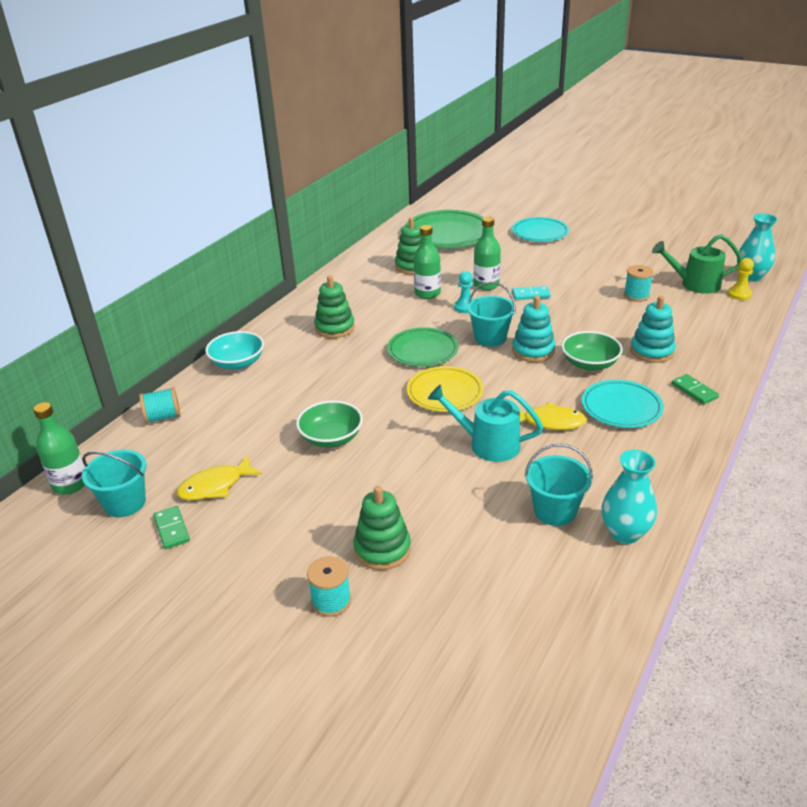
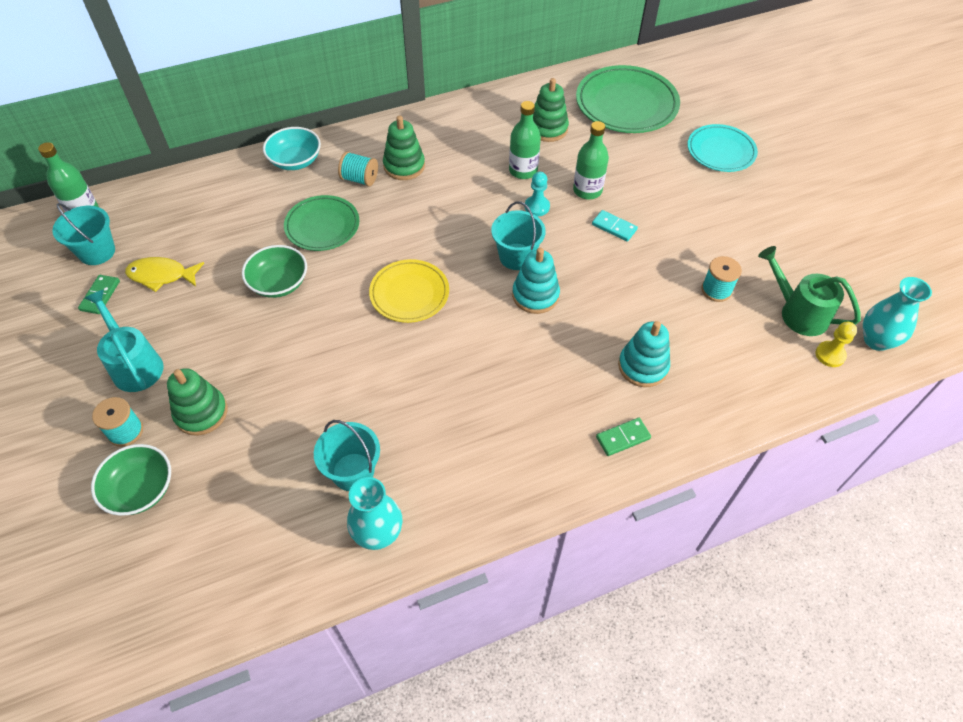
camera: 35 degrees right, 20 degrees up
(163, 417) = (194, 185): turquoise spool -> turquoise spool (360, 179)
(422, 351) = (444, 236): green plate -> green plate (322, 226)
(487, 444) = (380, 370): turquoise watering can -> turquoise watering can (134, 364)
(549, 422) = (455, 382): yellow fish -> none
(589, 364) = (567, 343): green bowl -> green bowl (140, 489)
(621, 407) = (533, 410): turquoise plate -> none
(694, 391) = (623, 438): green domino -> green domino turned 60 degrees clockwise

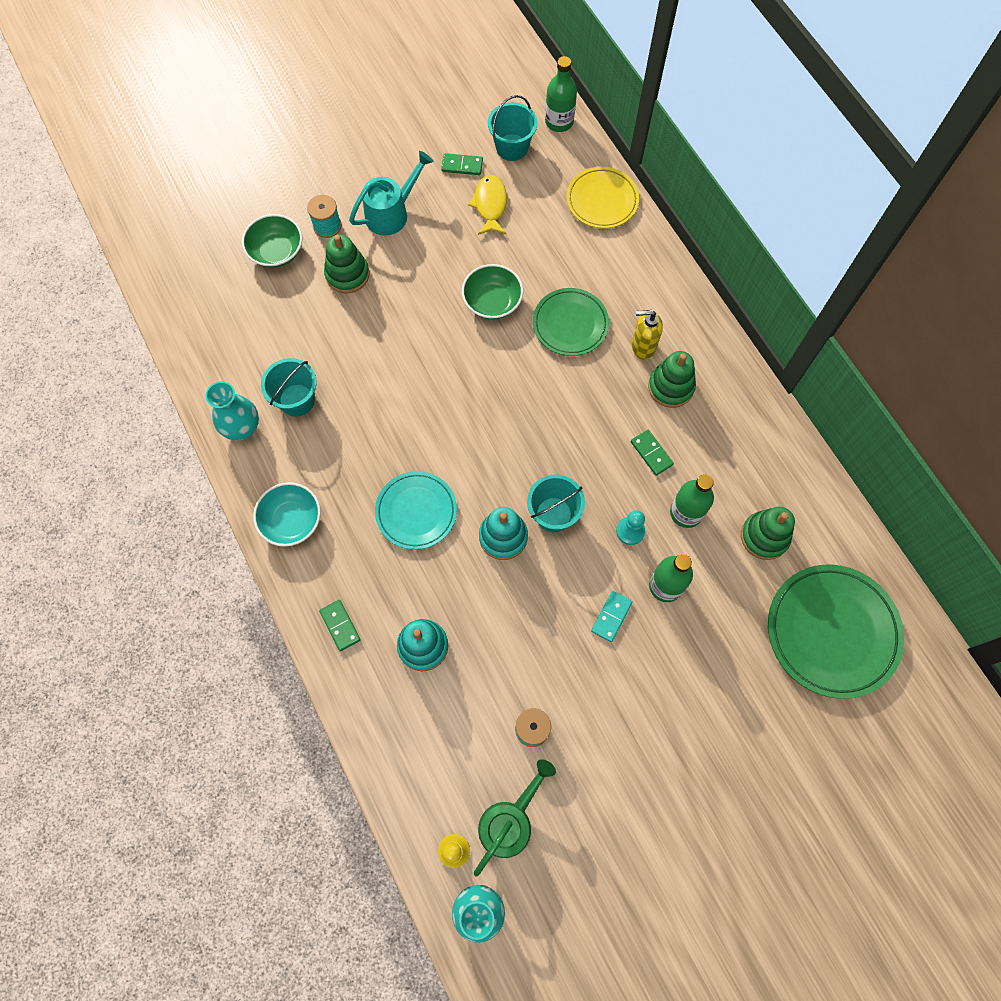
camera: 85 degrees right, 15 degrees up
(295, 160) = (660, 281): turquoise bowl -> turquoise bowl (291, 520)
(360, 179) = (643, 347): turquoise spool -> yellow soap dispenser
(409, 294) = (492, 417): yellow plate -> yellow plate (602, 200)
(465, 185) = (651, 453): none -> green domino
(720, 151) = (764, 752): turquoise plate -> turquoise plate (416, 511)

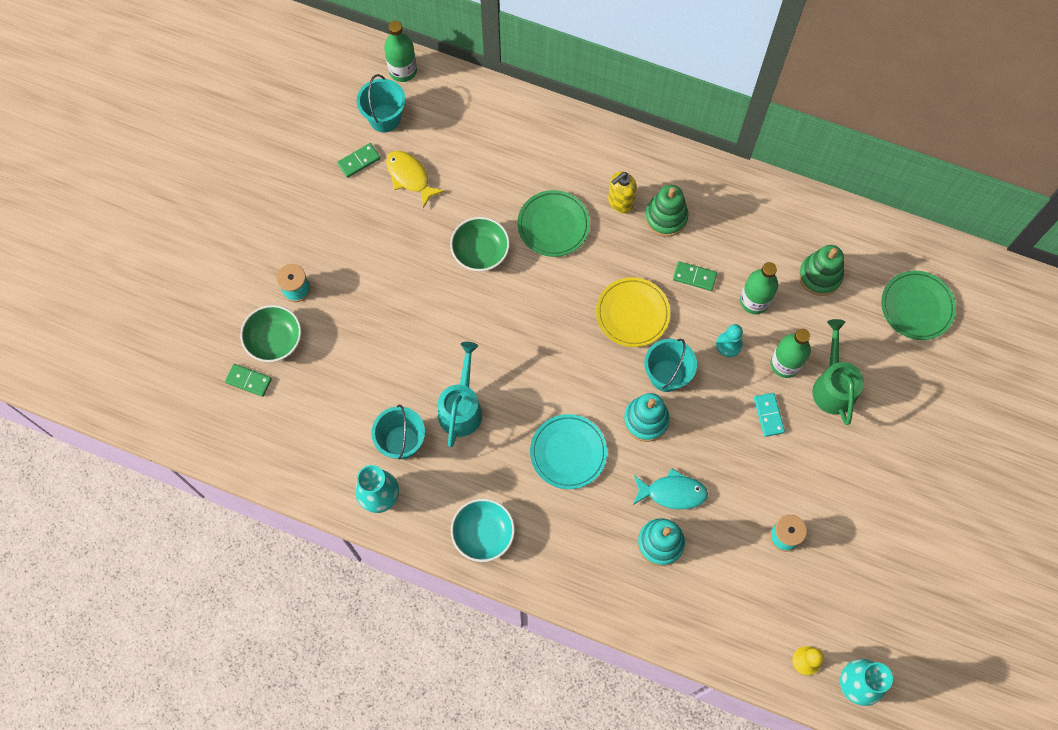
camera: 40 degrees left, 0 degrees up
(340, 625) = (589, 578): green domino -> green domino (249, 381)
(347, 274) = (349, 315): green stacking toy -> none
(392, 212) = (338, 240): turquoise watering can -> turquoise watering can (461, 407)
(471, 613) = (672, 492): none -> turquoise fish
(510, 821) = (824, 609): green watering can -> green watering can (832, 385)
(602, 200) = (491, 111): yellow plate -> yellow plate (632, 314)
(832, 632) = (916, 307): green plate -> green plate, size x0.64

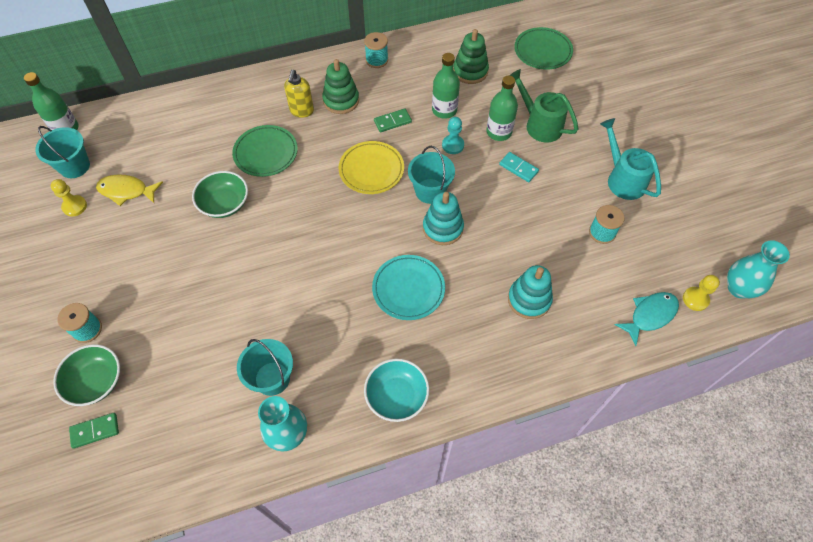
camera: 40 degrees left, 10 degrees down
(359, 161) = (75, 206): green domino -> yellow pawn
(461, 407) = (299, 317): turquoise watering can -> turquoise watering can (622, 178)
(672, 492) = (505, 260): turquoise fish -> turquoise fish (650, 315)
(738, 195) = (377, 60): none -> turquoise spool

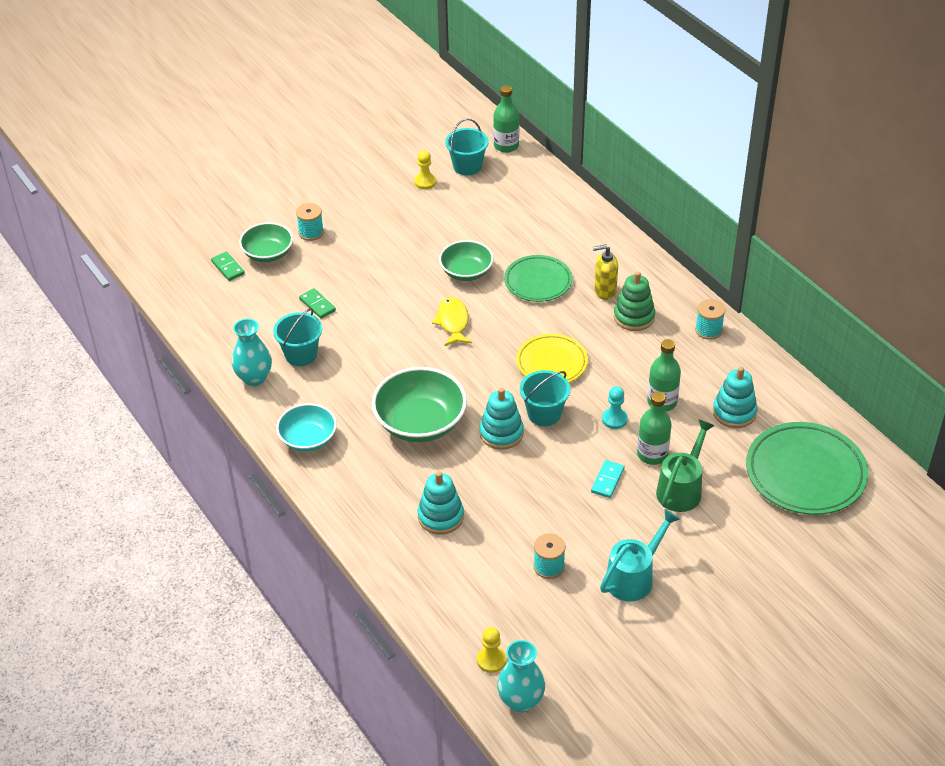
camera: 75 degrees right, 15 degrees down
(126, 191) = (454, 206): yellow fish -> yellow fish (453, 322)
(392, 121) = (624, 364): green domino -> green domino (317, 305)
(408, 289) = (420, 423): turquoise plate -> green bowl
(470, 71) = (734, 412): green stacking toy -> turquoise stacking toy
(542, 51) = (805, 473): green plate -> green plate, size x1.57
(650, 315) = (456, 620): turquoise fish -> none

